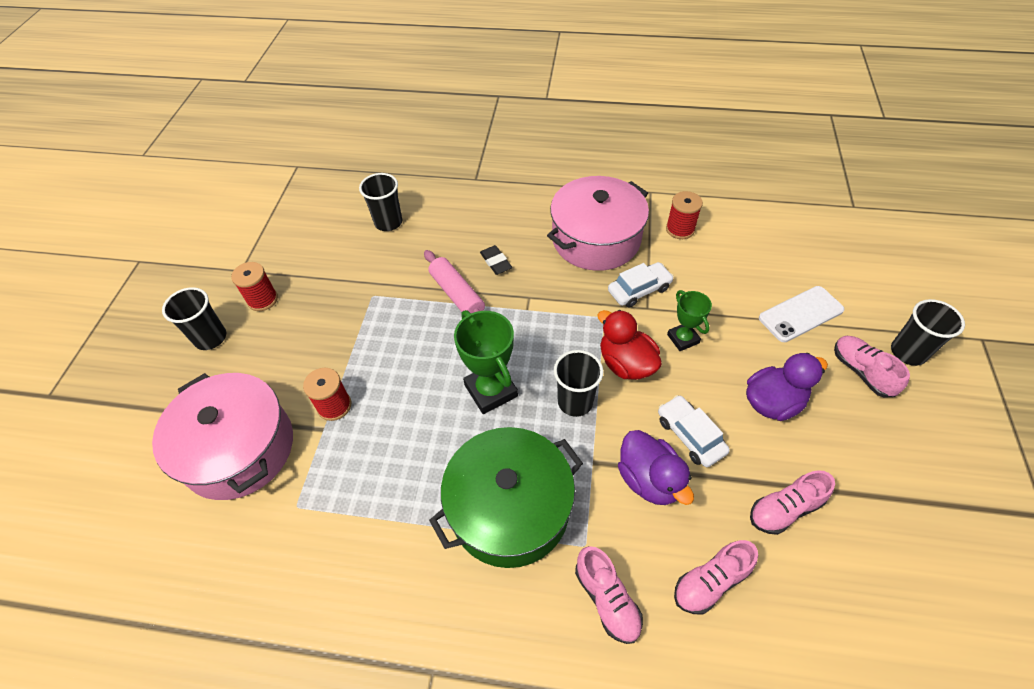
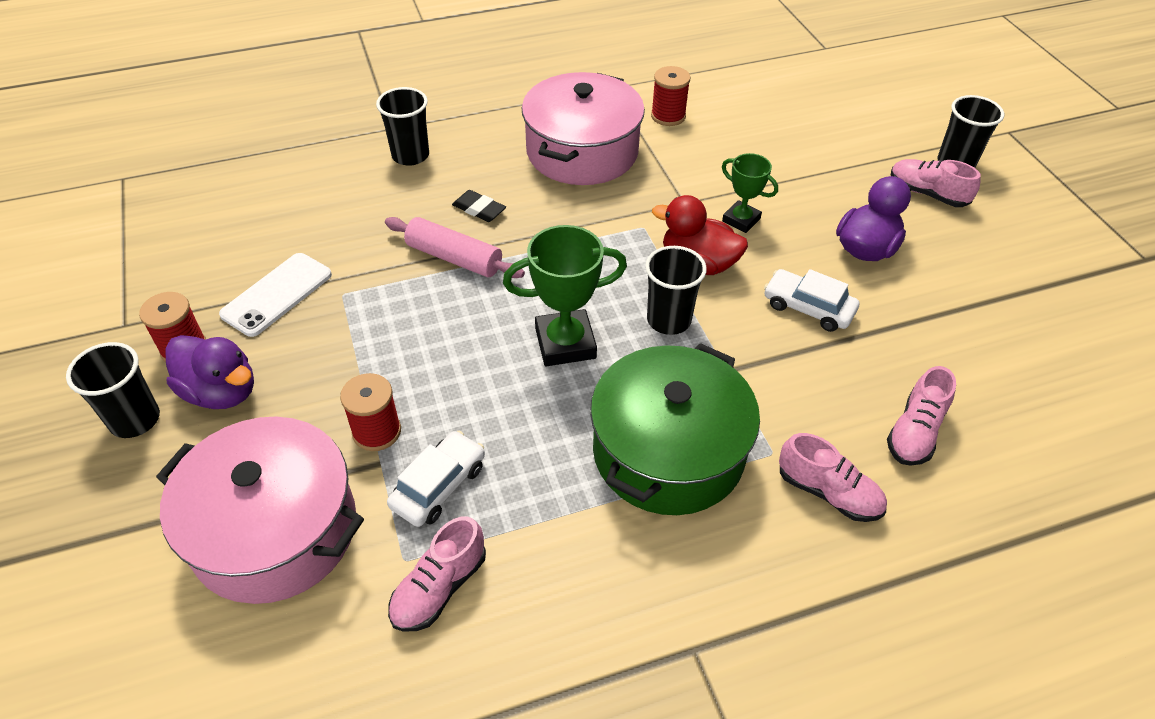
camera: 30 degrees left, 5 degrees down
(388, 222) = (306, 207): black cup -> black cup (410, 155)
(491, 390) = (565, 343): green trophy -> green trophy turned 45 degrees counterclockwise
(639, 290) = (664, 188): white car -> white car (439, 486)
(649, 479) = (795, 364): purple duck -> purple duck (221, 392)
(784, 509) = (938, 339): pink shoe -> pink shoe (439, 587)
(801, 314) = (840, 160): white phone -> white phone (277, 294)

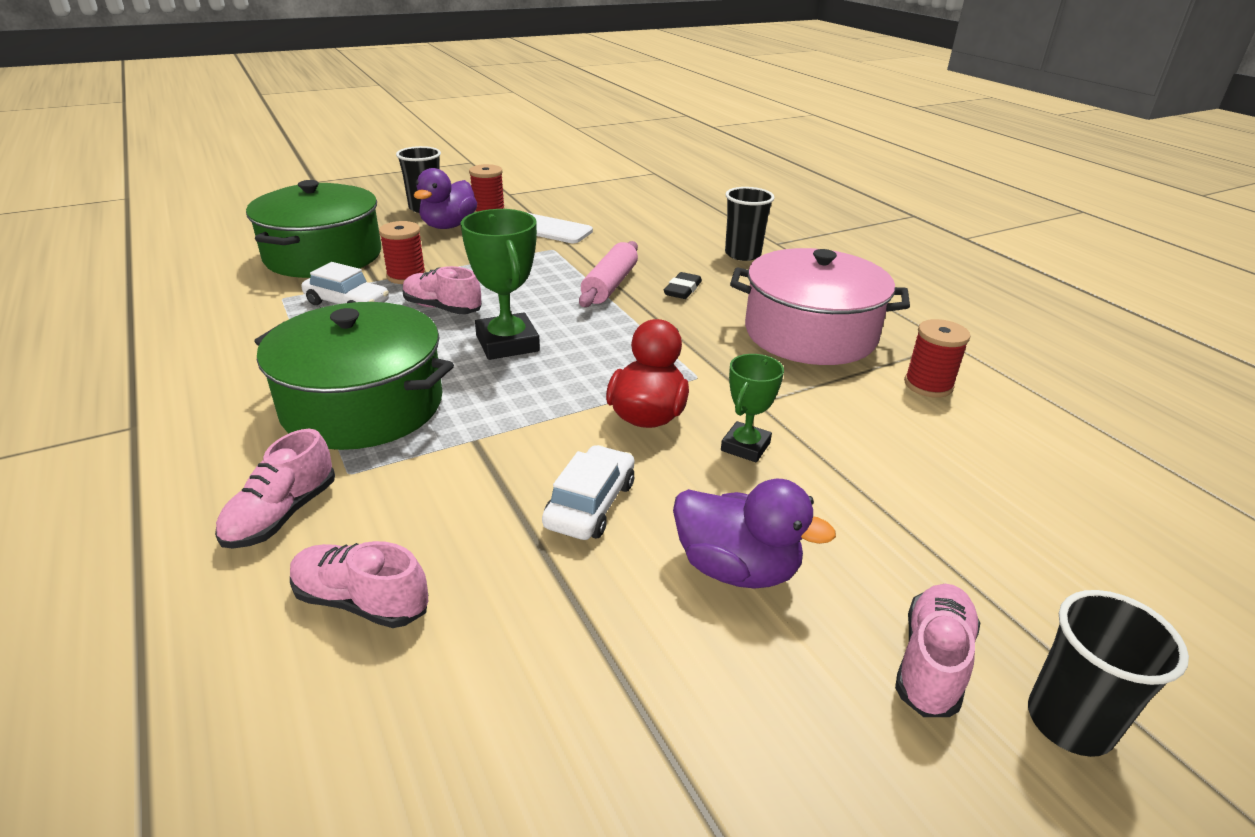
camera: 80 degrees right, 15 degrees down
(275, 530) = (323, 256): pink pot -> green pot
(439, 587) = (252, 312): pink shoe -> pink shoe (442, 308)
(668, 320) = (549, 399): black cup -> none

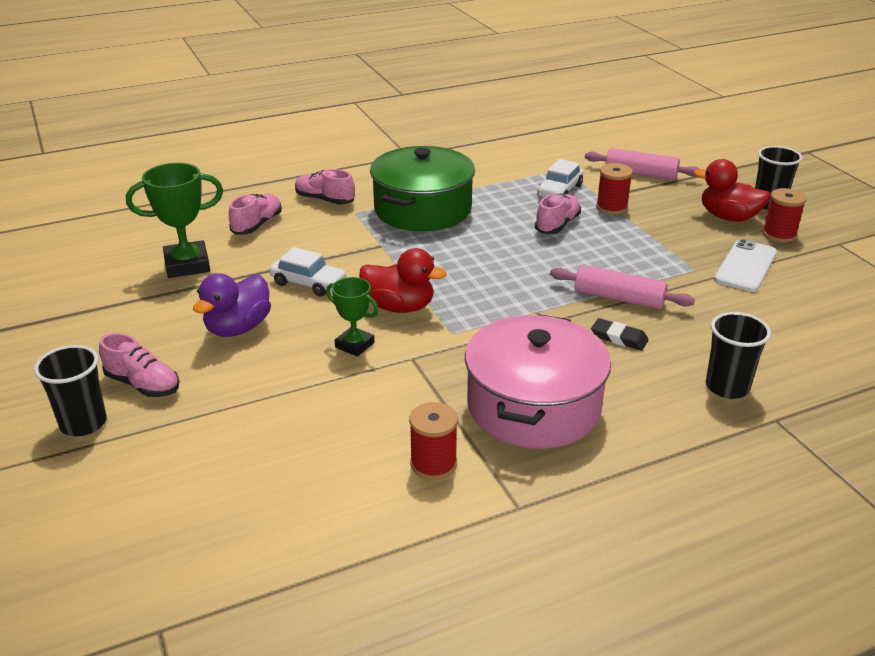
camera: 95 degrees right, 0 degrees up
(323, 256) = (640, 174): green pot -> pink rolling pin
(448, 226) = (728, 217): purple duck -> red duck
(507, 343) = (503, 252): green trophy -> green trophy (187, 265)

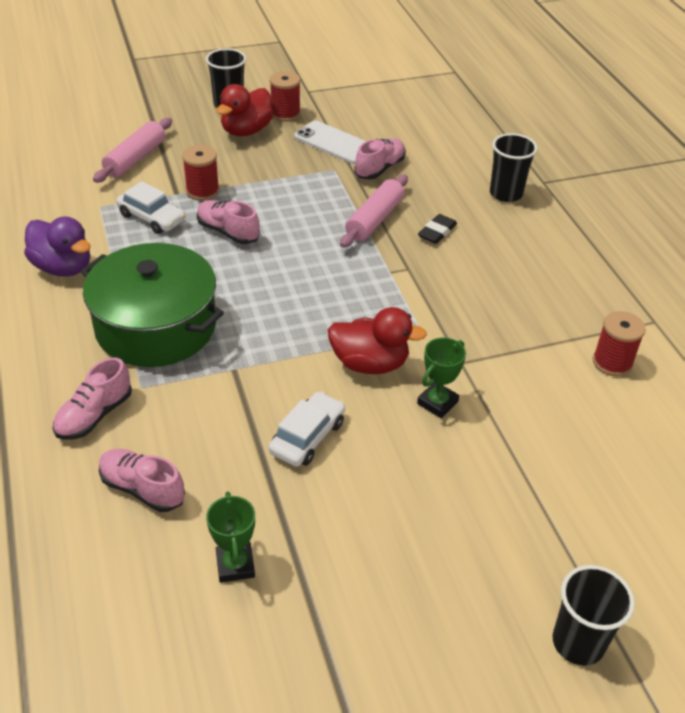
camera: 85 degrees left, 10 degrees up
(143, 384) = (505, 590): pink shoe -> pink shoe (379, 168)
(187, 265) = (235, 565): green trophy -> green trophy, size x0.61
(238, 328) = (397, 503): purple duck -> purple duck (63, 267)
(399, 307) = (370, 364): red duck -> red duck turned 75 degrees clockwise
(533, 406) = (533, 295): pink pot -> none

